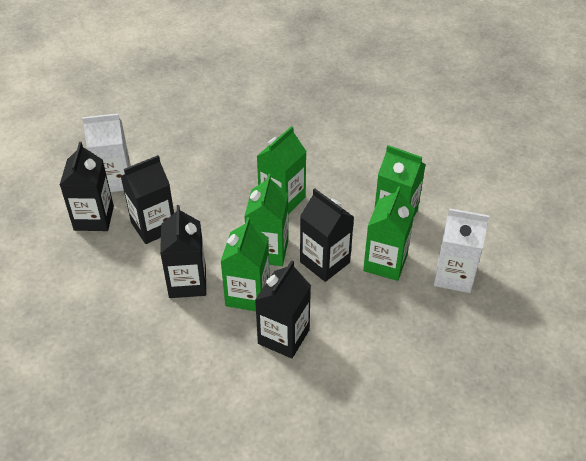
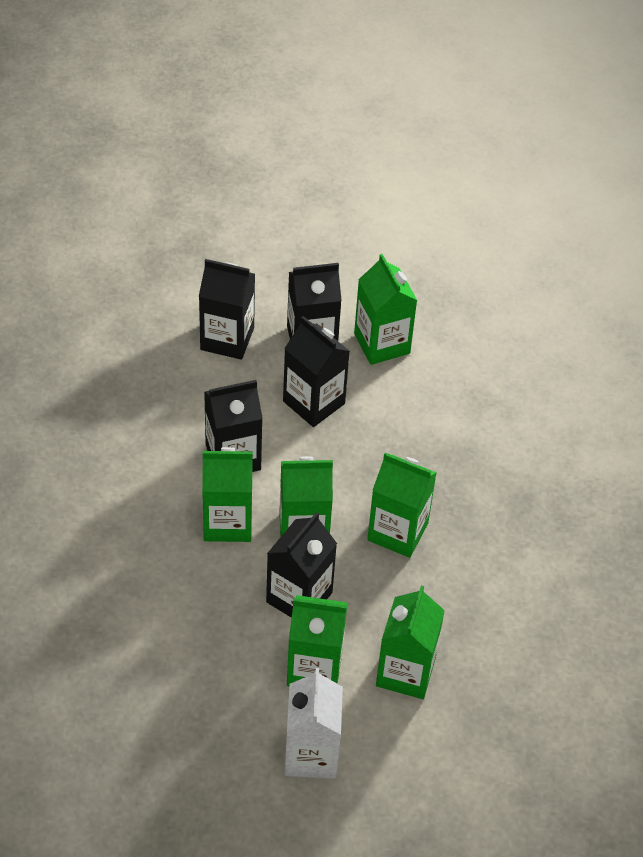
camera: 75 degrees right, 5 degrees up
(115, 180) = (382, 343): white carton -> green carton
(283, 337) = (172, 570): black carton -> black carton (227, 339)

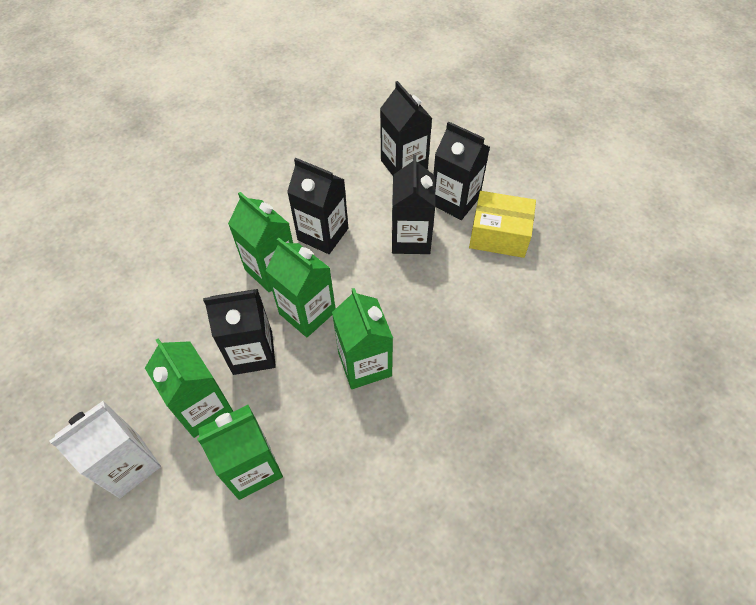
camera: 50 degrees right, 5 degrees up
(382, 343) = (499, 235): green carton -> yellow box

